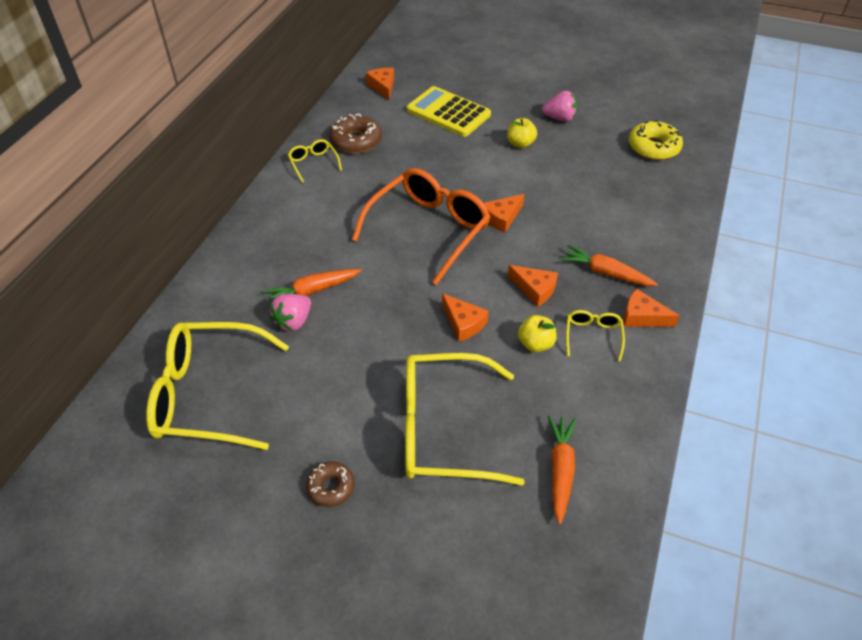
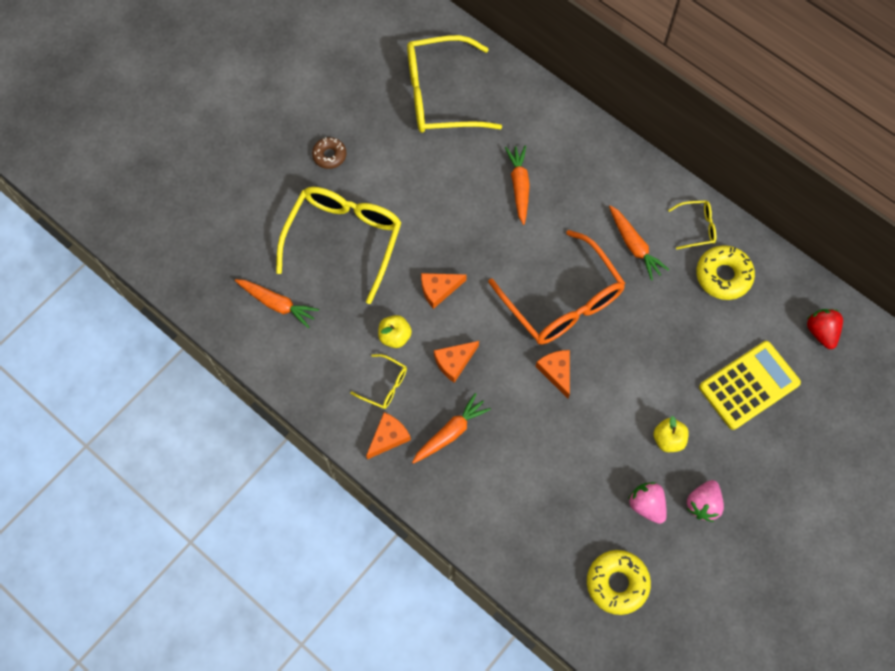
camera: 110 degrees right, 20 degrees up
(208, 394) = (440, 95): yellow glasses -> yellow glasses turned 120 degrees counterclockwise
(293, 321) = (490, 165): pink strawberry -> pink strawberry (646, 505)
(349, 196) = (634, 246): none -> orange carrot
(356, 141) = (723, 276): brown donut -> yellow donut
(383, 87) = (821, 332): orange cheese -> red strawberry

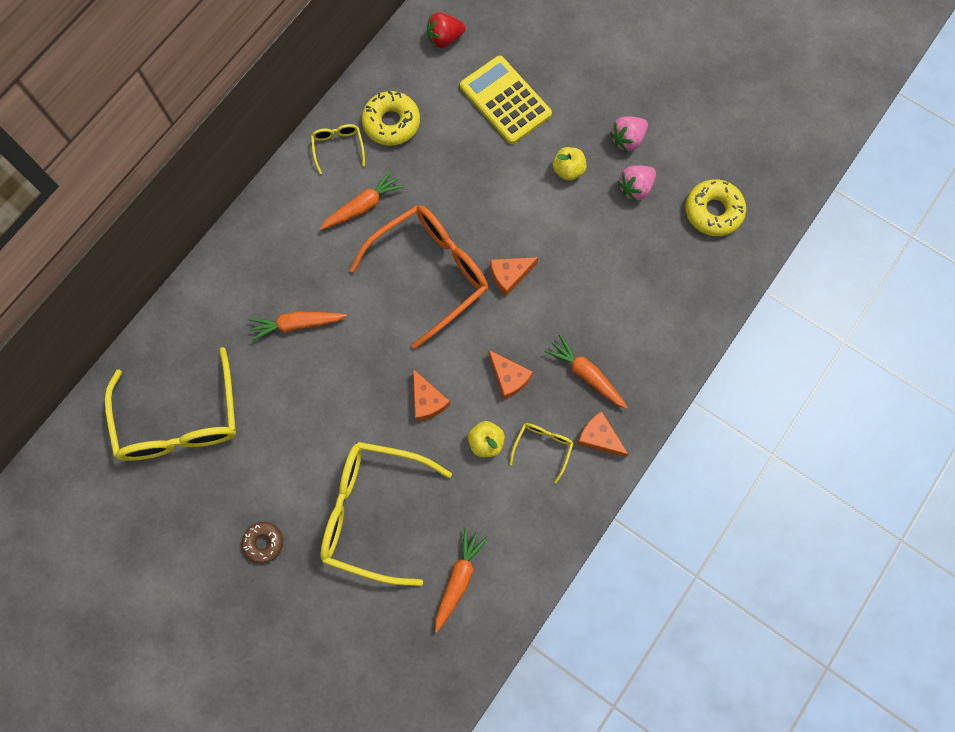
camera: 95 degrees left, 5 degrees up
(703, 504) = (627, 140): pink strawberry -> pink strawberry turned 120 degrees clockwise

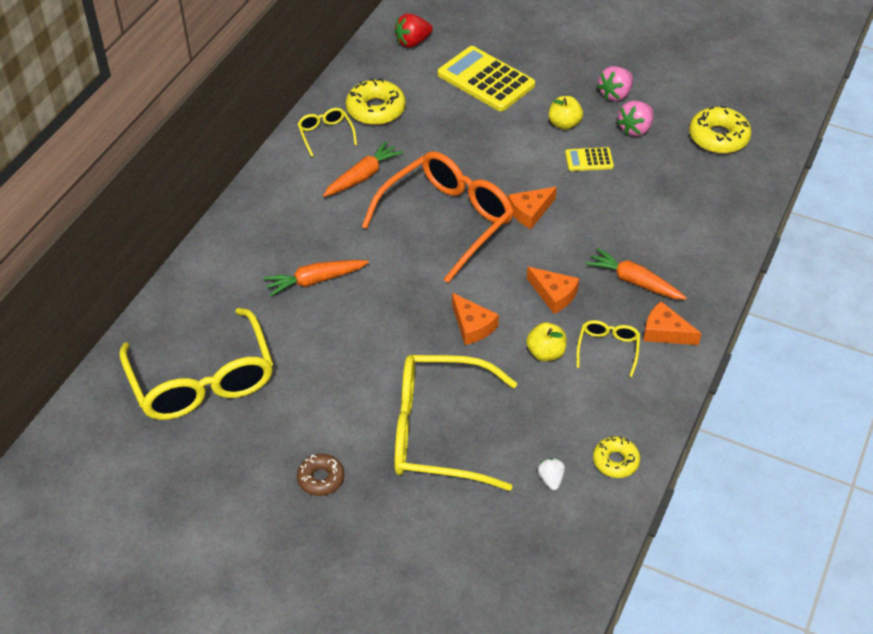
camera: 10 degrees left, 25 degrees down
(459, 578) = (551, 479): orange carrot -> white strawberry
(519, 570) = (615, 461): none -> yellow donut
(580, 220) = (589, 160): none -> yellow calculator

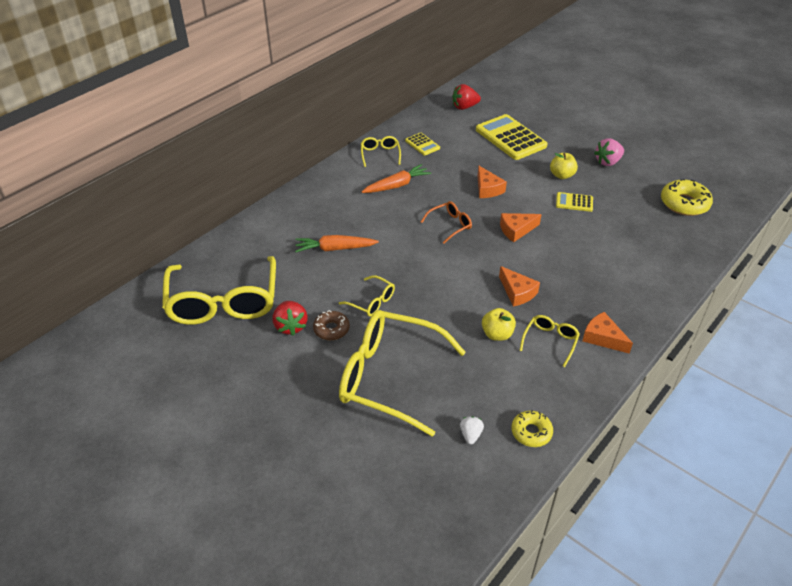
camera: 15 degrees right, 5 degrees down
(298, 394) = (291, 326): none -> red strawberry
(321, 478) = (282, 393): brown donut -> brown donut (331, 329)
(376, 109) = (422, 144): yellow donut -> yellow calculator
(386, 342) = (372, 302): none -> yellow glasses
(447, 220) = (450, 225): orange glasses -> orange glasses, size x0.44
(472, 326) = (444, 303): orange cheese -> orange cheese (487, 189)
(634, 281) = (586, 294): orange carrot -> none
(635, 129) = (617, 187): pink strawberry -> none

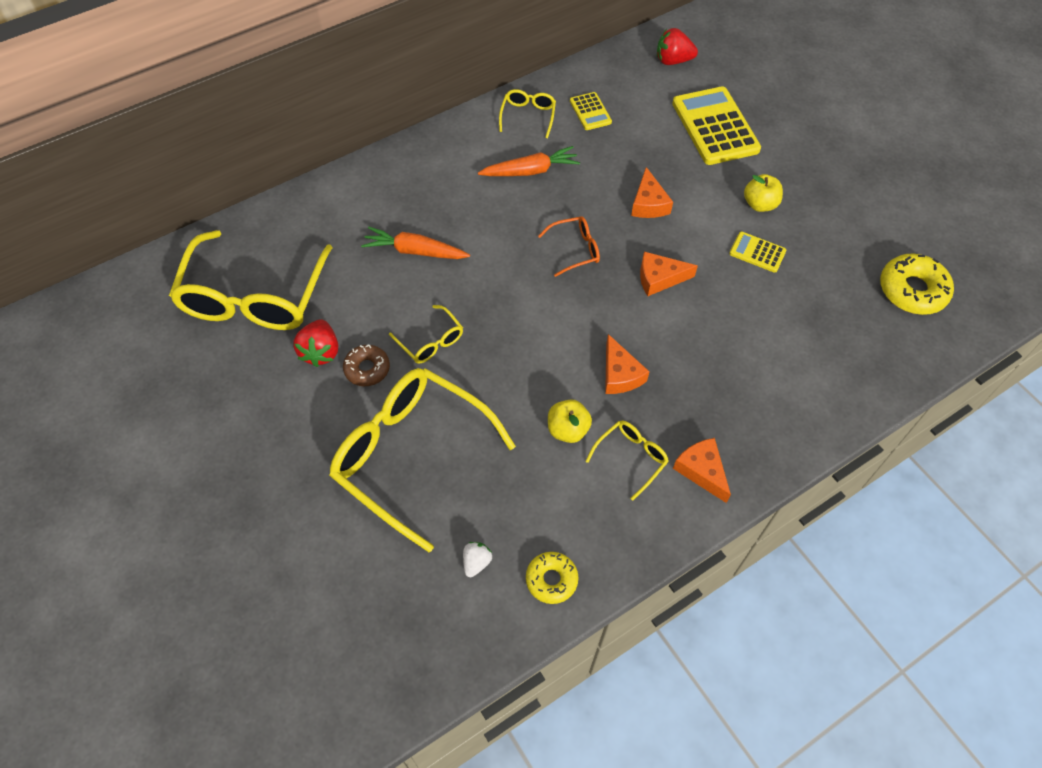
camera: 15 degrees right, 15 degrees up
(608, 162) = (834, 197): pink strawberry -> none

